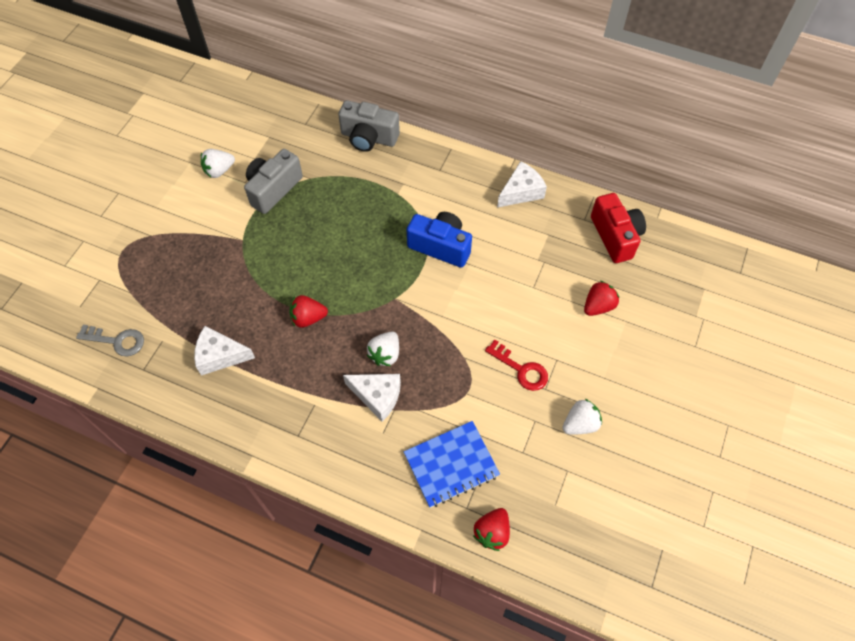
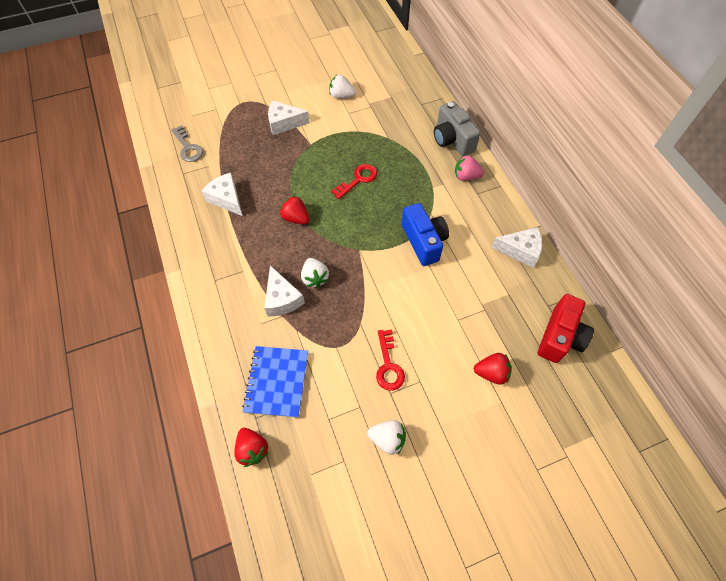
camera: 45 degrees right, 0 degrees up
(192, 239) = (284, 123): none -> white cheese
(273, 189) = (360, 128): grey camera -> none
(325, 237) = (358, 179): none -> red key
(385, 354) = (315, 278): white strawberry -> white strawberry turned 90 degrees counterclockwise
(415, 162) = (466, 176): none -> pink strawberry
(451, 464) = (277, 382): blue notebook -> blue notebook turned 75 degrees clockwise
(492, 532) = (252, 449): red strawberry -> red strawberry turned 105 degrees counterclockwise

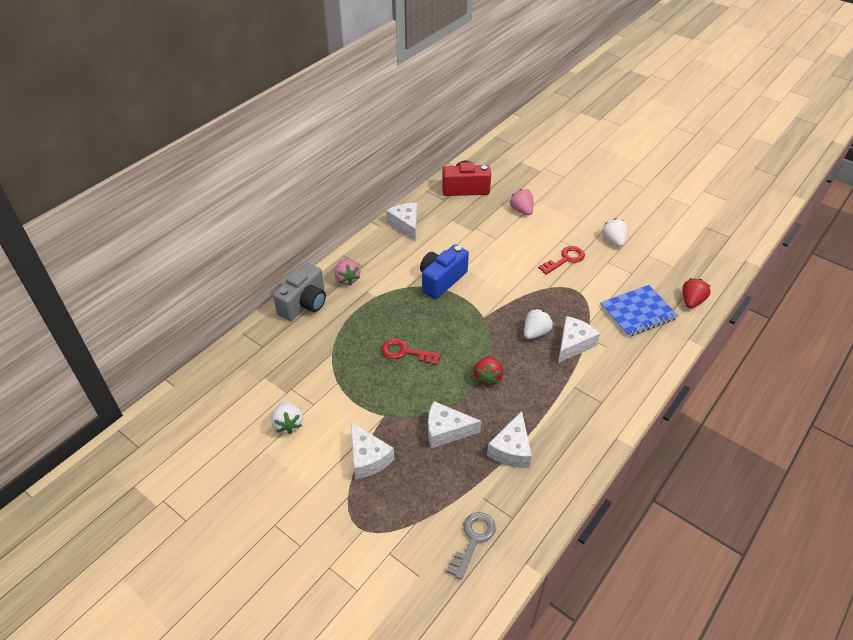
camera: 120 degrees left, 15 degrees down
(271, 171) = (446, 431): none -> white cheese
(491, 373) = (521, 210): red strawberry -> pink strawberry

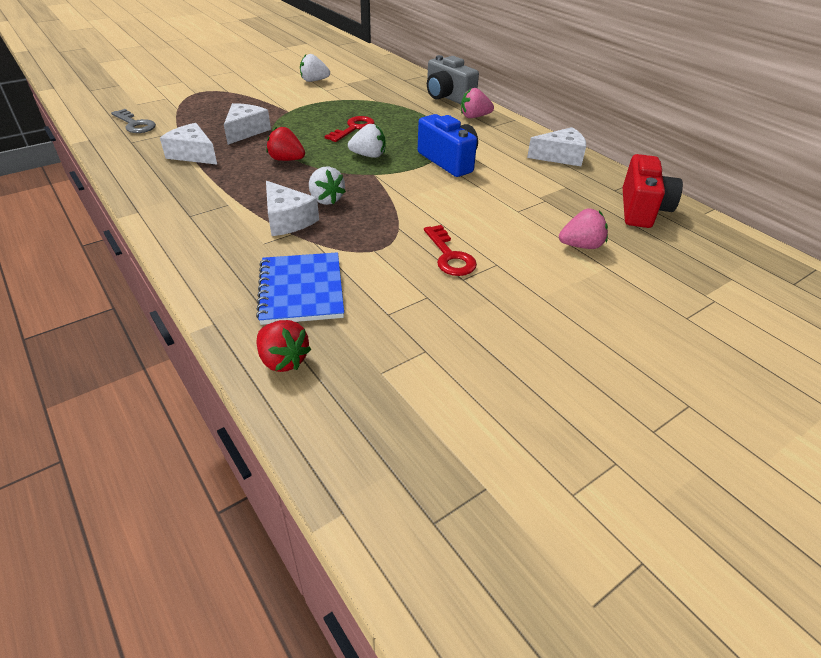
camera: 105 degrees right, 5 degrees down
(368, 458) = (253, 101): white cheese -> none
(613, 241) = (478, 320): white strawberry -> white strawberry (369, 155)

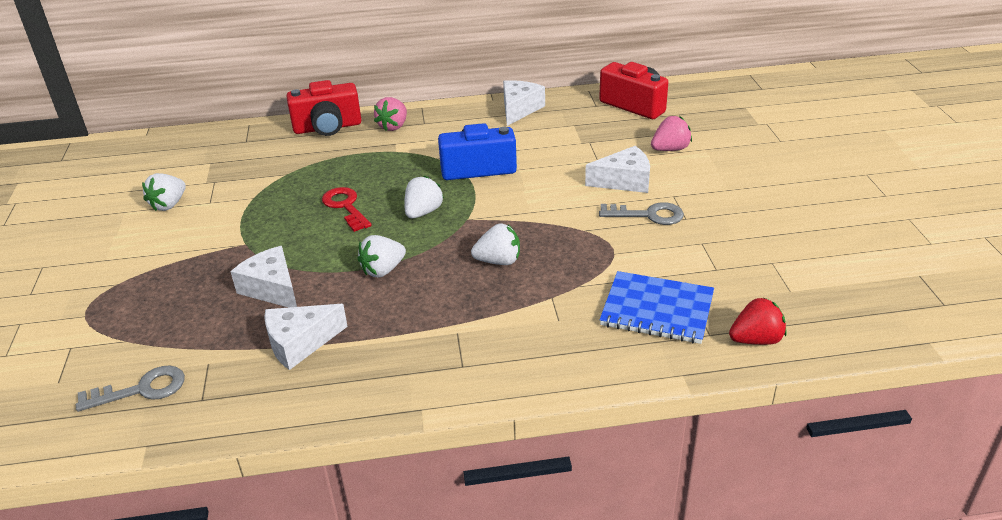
camera: 60 degrees left, 5 degrees down
(287, 160) = (383, 270): red strawberry -> white strawberry
(287, 220) = (523, 295): white cheese -> white cheese (624, 181)
(448, 97) = (327, 127): grey camera -> red camera
(450, 256) = (648, 215): red key -> grey key
(581, 246) = (670, 149): pink strawberry -> pink strawberry turned 45 degrees clockwise

